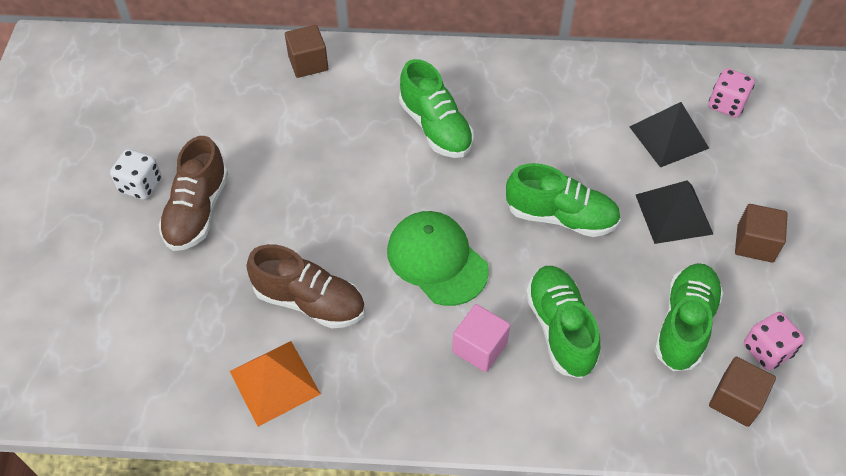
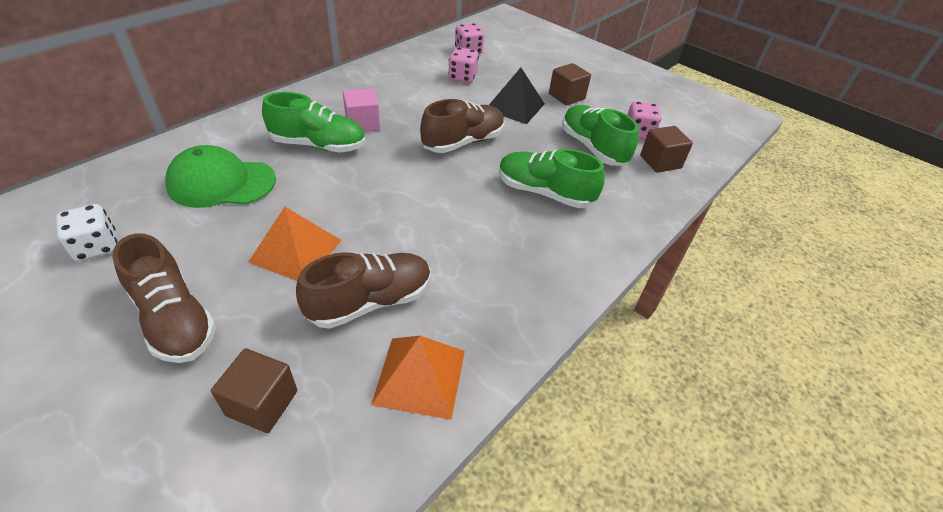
camera: 55 degrees left, 10 degrees down
(141, 185) = (76, 345): white dice -> white dice (96, 247)
(308, 63) = (156, 164): brown cube -> brown cube (262, 403)
(311, 218) = (296, 251): none -> orange pyramid
(437, 260) = (424, 211): green cap -> green cap (222, 183)
(479, 347) = (519, 235): pink cube -> pink cube (362, 124)
(561, 217) = (463, 142): green shoe -> brown shoe
(668, 137) = (462, 77): black pyramid -> pink dice

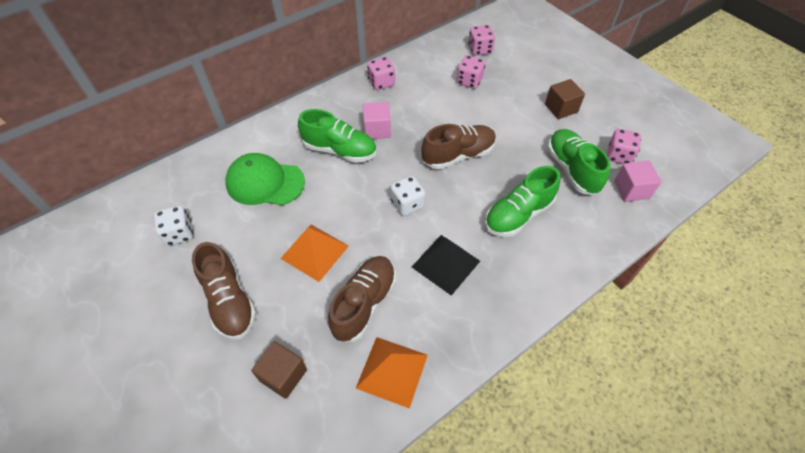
camera: 15 degrees right, 10 degrees up
(362, 82) = (381, 83): none -> pink dice
(370, 302) = (364, 303): brown shoe -> brown shoe turned 45 degrees counterclockwise
(411, 192) = (407, 204): none -> white dice
(515, 106) = (511, 118): black pyramid -> black pyramid (446, 264)
(544, 193) = (518, 214): green shoe -> green shoe turned 75 degrees counterclockwise
(660, 162) = (631, 190): brown cube -> pink cube

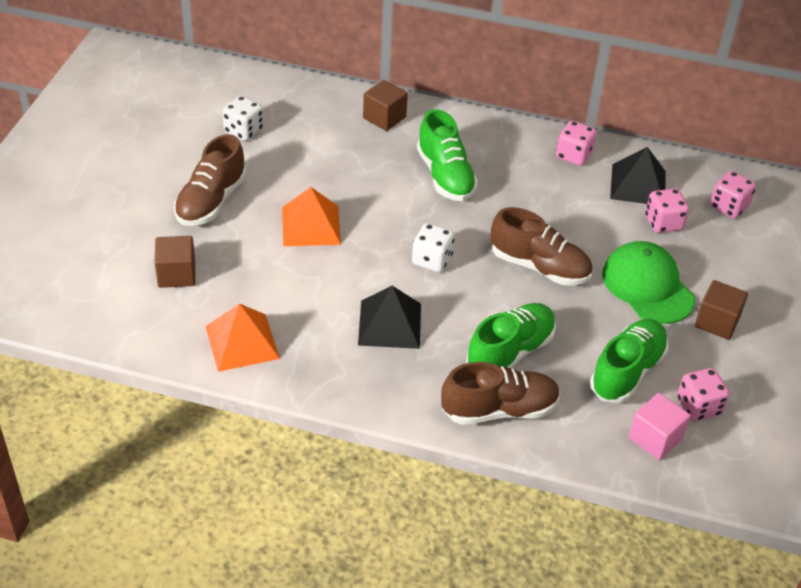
camera: 50 degrees right, 10 degrees down
(255, 147) = (384, 118): none -> brown cube
(265, 182) = (351, 149): green cap -> green cap (647, 286)
(364, 303) = (290, 288): brown shoe -> brown shoe (499, 410)
(377, 130) = (503, 188): pink cube -> none
(430, 72) = (638, 184): none -> black pyramid
(518, 214) = (510, 352): green shoe -> green shoe turned 120 degrees clockwise

